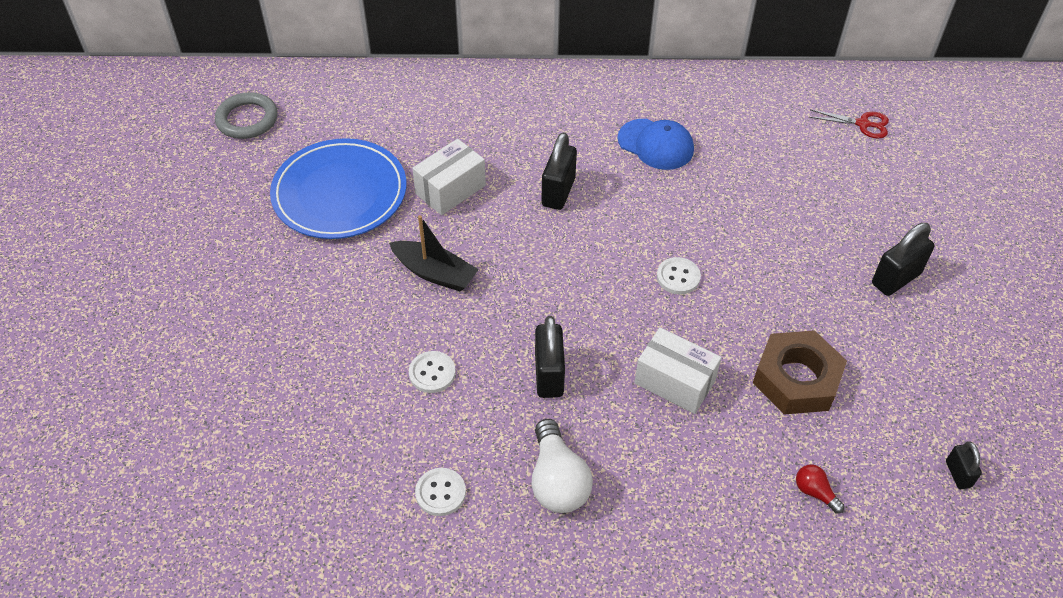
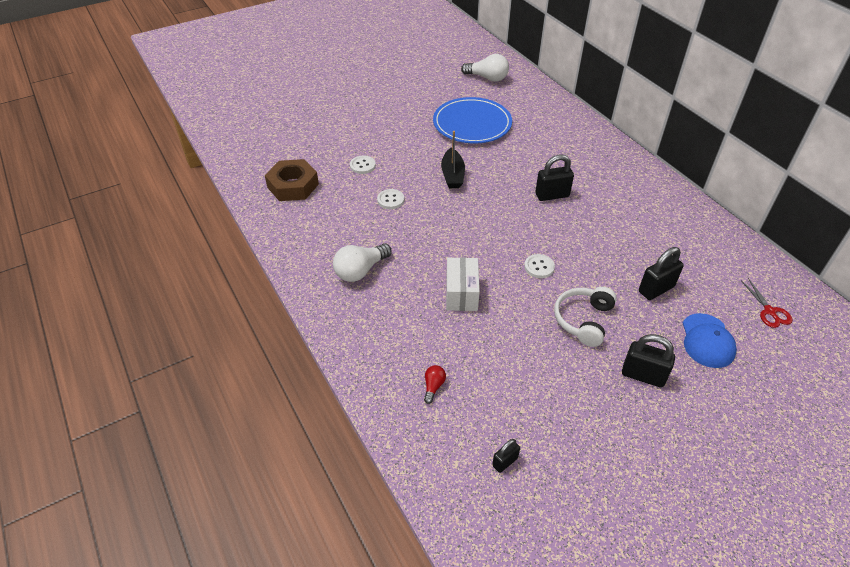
camera: 60 degrees right, 5 degrees down
(247, 119) = (487, 78): grey ring -> white light bulb
(440, 493) = (324, 232): white button -> white button (362, 165)
(450, 189) = (512, 157): white box -> none
(549, 375) = (424, 241): black padlock -> black padlock (656, 289)
(656, 144) = (632, 219): blue cap -> blue cap (707, 341)
(789, 284) = (583, 320): none -> white headphones
(796, 379) = (511, 349): brown nut -> brown nut (293, 186)

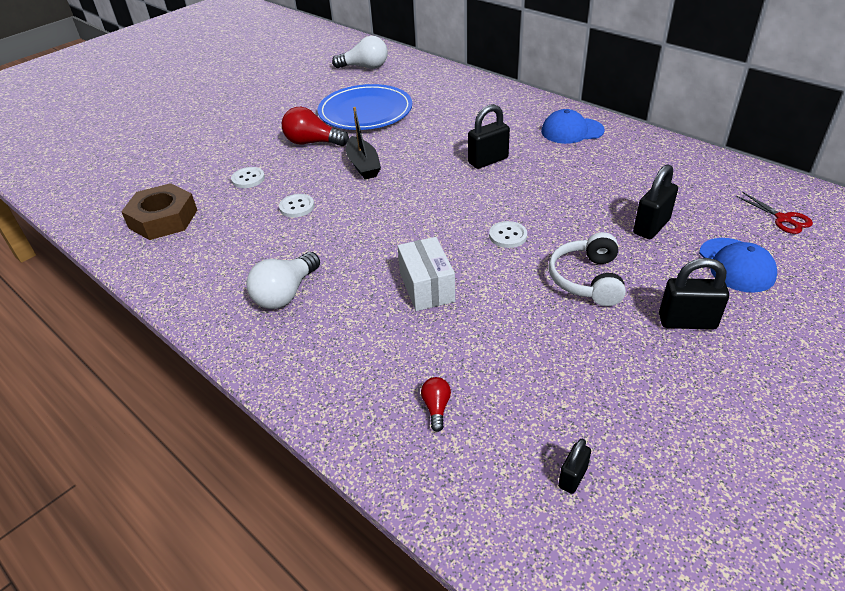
camera: 15 degrees left, 5 degrees down
(421, 144) = (312, 142): none -> red light bulb
(633, 184) = (572, 131): none -> blue cap

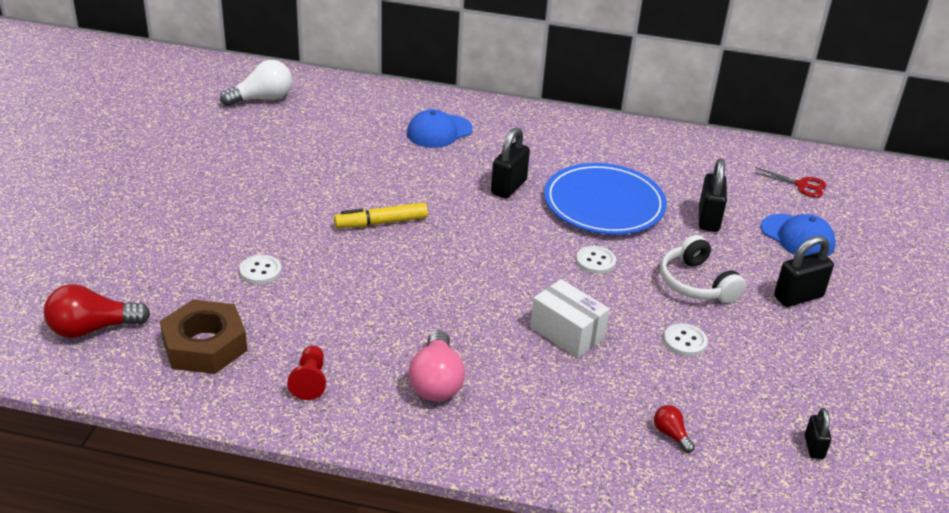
camera: 35 degrees left, 5 degrees down
(201, 264) = (310, 381): none -> red pawn
(286, 293) = (436, 382): white light bulb -> pink light bulb
(297, 207) = (353, 288): white button -> white button (685, 341)
(312, 142) = (294, 209): red light bulb -> red light bulb (92, 329)
(363, 165) = (381, 222): black boat -> yellow marker
(365, 112) = (320, 157): blue plate -> blue plate (604, 204)
(572, 131) = (562, 136): blue cap -> blue cap (439, 131)

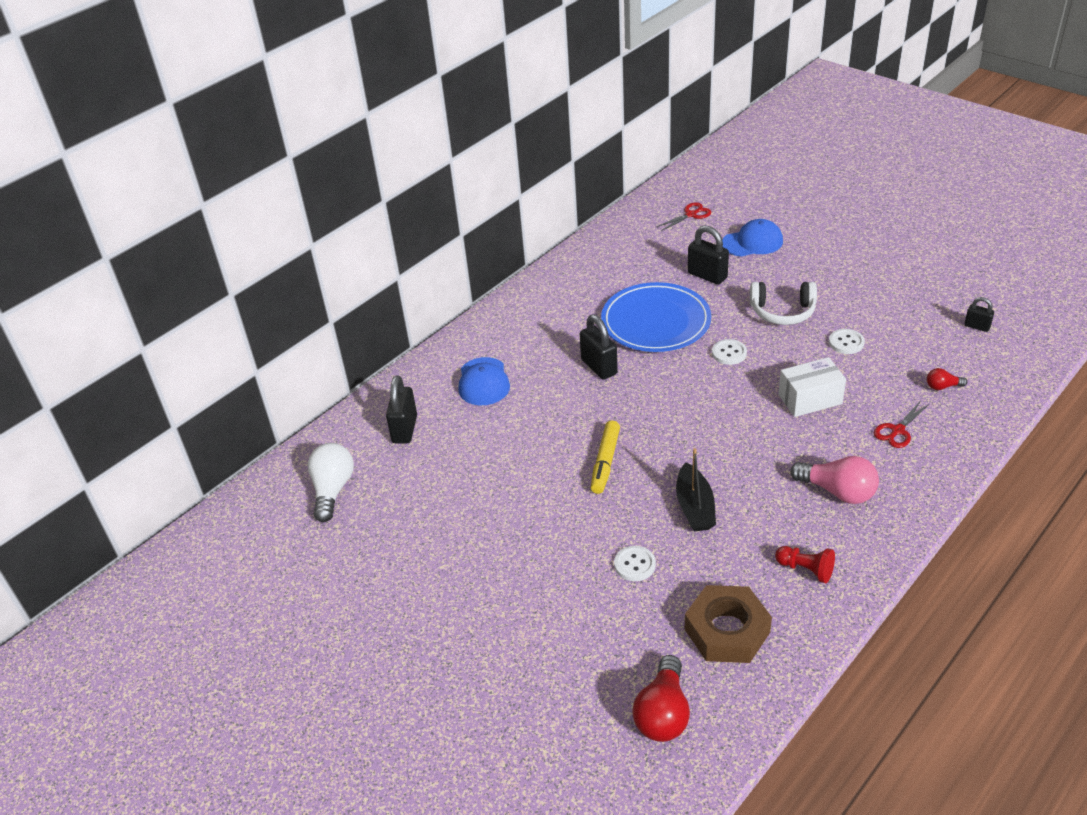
camera: 55 degrees left, 5 degrees up
(355, 289) = (695, 507): none -> black boat
(565, 410) = (897, 430): none -> red scissors
(798, 297) = (821, 270): black padlock -> black padlock (405, 429)

